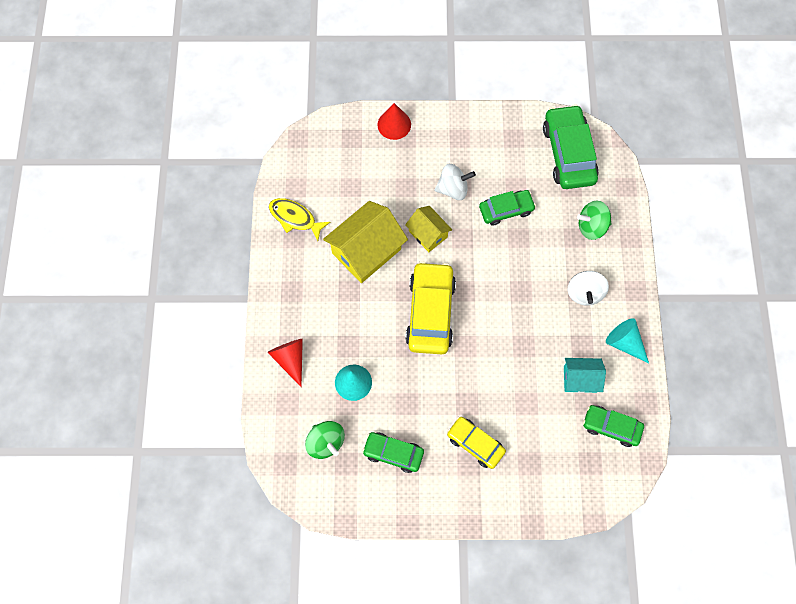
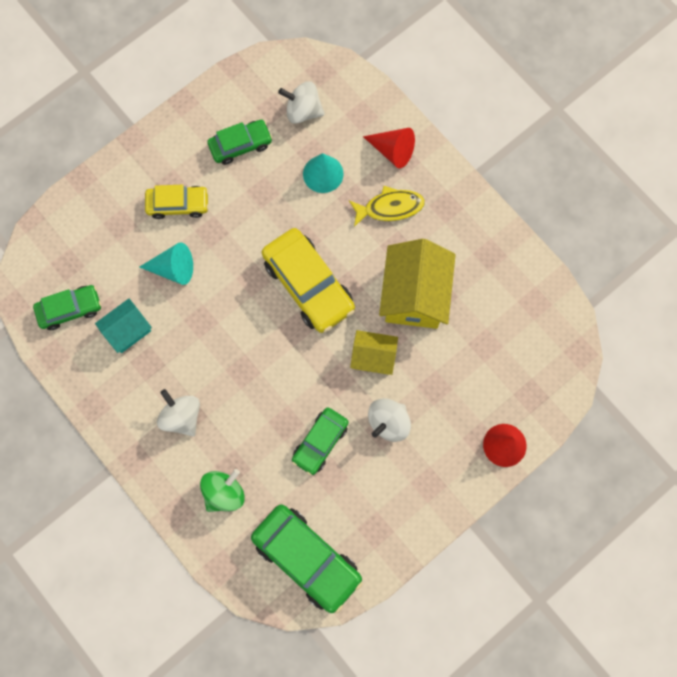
camera: 140 degrees right, 5 degrees up
(295, 218) = (507, 273): yellow fish -> yellow fish (390, 207)
(326, 442) = (303, 111): green spinning top -> white spinning top
(624, 343) = (110, 397): turquoise cone -> turquoise cone (173, 268)

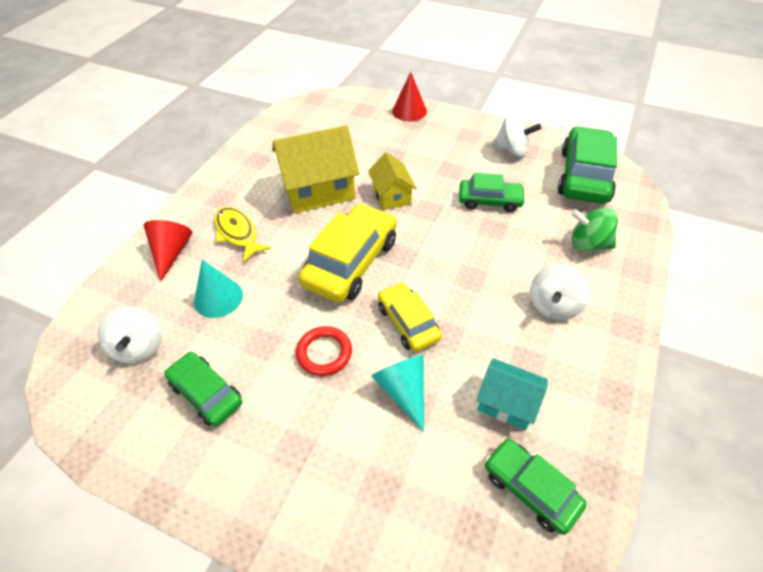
camera: 115 degrees left, 25 degrees down
(178, 204) = (317, 427): yellow car -> yellow car (408, 322)
(231, 230) = (324, 353): none -> red ring
(388, 422) = (440, 169): white spinning top -> white spinning top (511, 151)

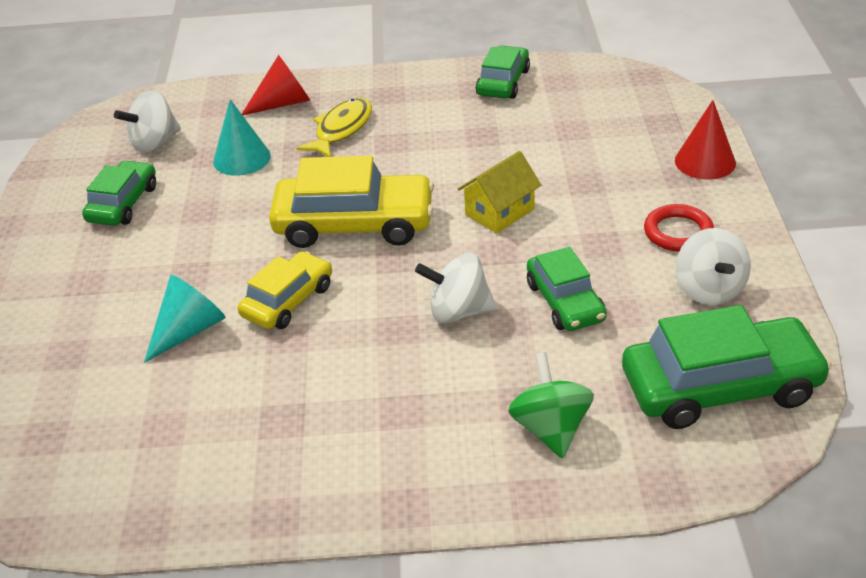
camera: 65 degrees right, 10 degrees down
(318, 190) = (460, 153): yellow house -> none
(324, 353) = (210, 256): red ring -> red ring (678, 232)
(507, 403) = (212, 418): turquoise house -> none
(530, 489) = (107, 468): green car -> green car (503, 82)
(553, 306) = (396, 420): white spinning top -> white spinning top (458, 311)

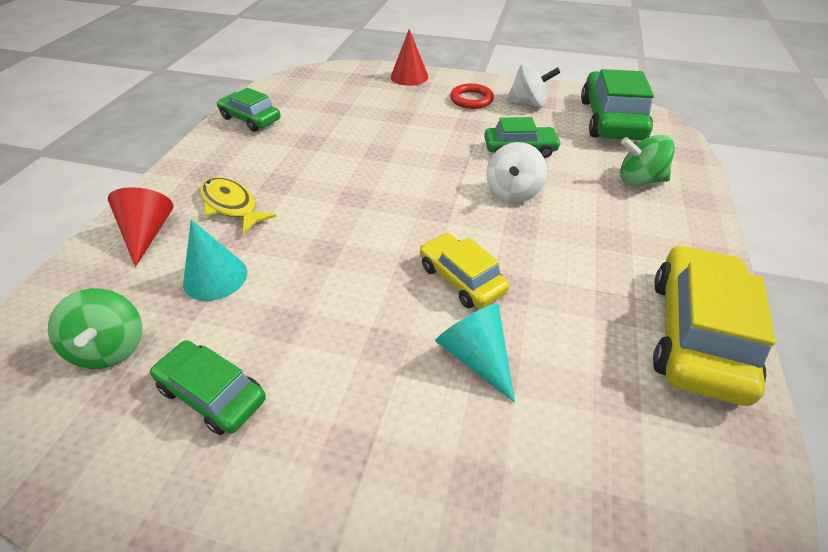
camera: 75 degrees left, 5 degrees up
(154, 143) = (111, 348): white spinning top -> green spinning top
(354, 224) = (377, 222): yellow car -> yellow car (696, 334)
(499, 212) = (409, 153): yellow house -> none

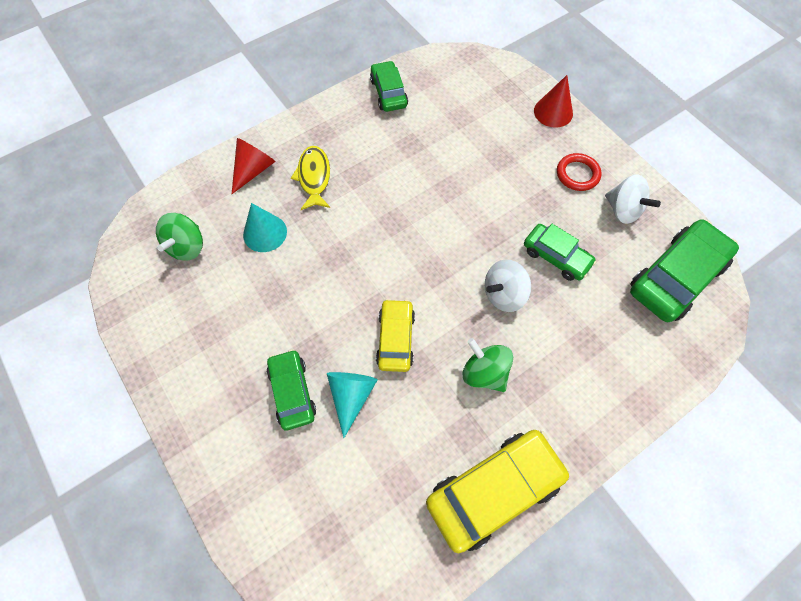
camera: 40 degrees right, 20 degrees up
(212, 394) = (211, 312): green car -> green car (292, 392)
(639, 180) = (615, 353): green spinning top -> green spinning top (484, 372)

